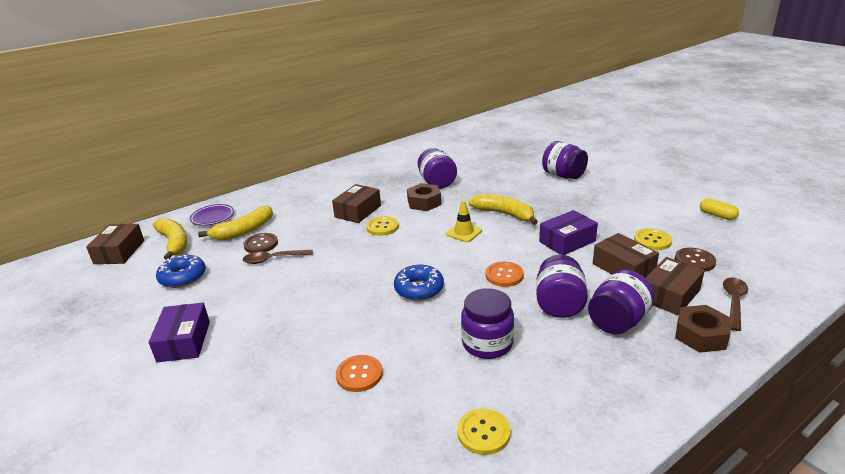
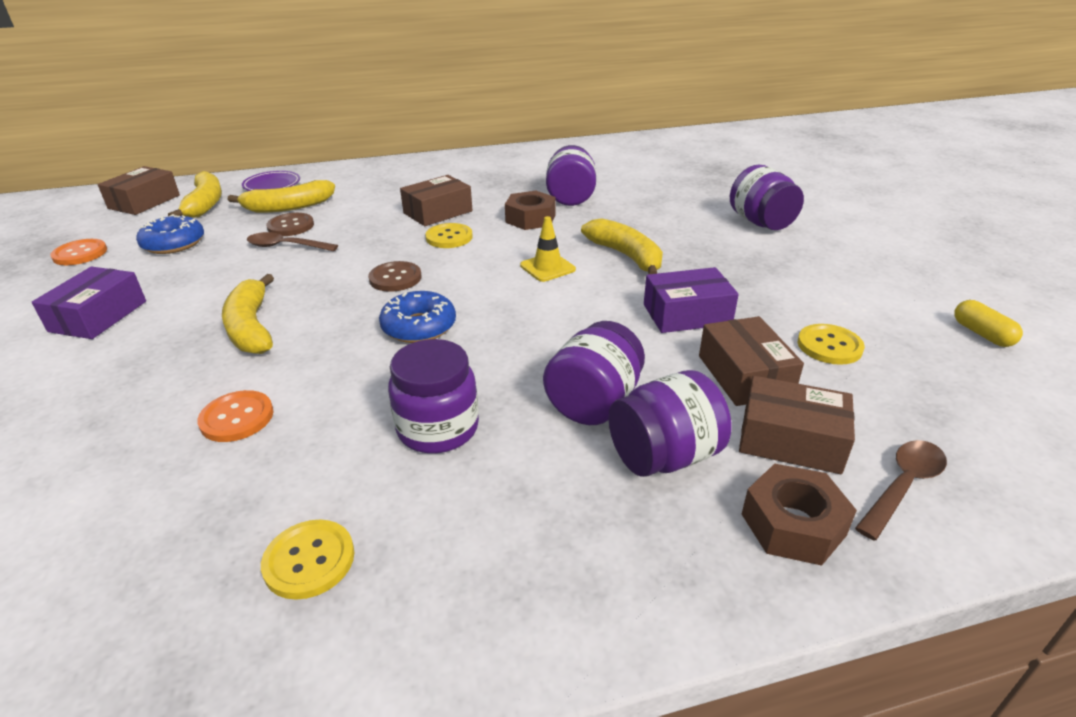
camera: 20 degrees right, 5 degrees up
(308, 318) = (251, 327): none -> yellow banana
(504, 275) = (550, 339): orange button -> orange button (80, 254)
(670, 295) = (790, 440): brown box -> brown box turned 45 degrees clockwise
(694, 261) = (881, 396): brown button -> brown button (395, 278)

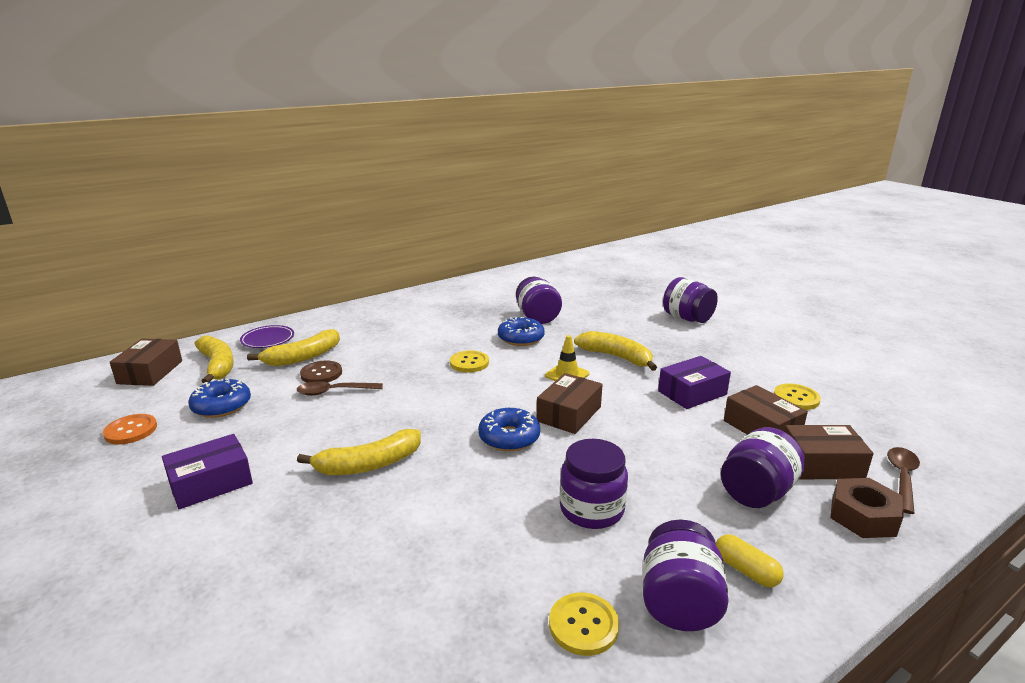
camera: 20 degrees left, 10 degrees down
(98, 316) = (211, 483): purple box -> purple box turned 60 degrees clockwise
(237, 418) = (427, 538): orange button -> none
(251, 327) = (369, 464): yellow banana -> yellow banana turned 75 degrees counterclockwise
(395, 278) = (455, 403): brown button -> none
(438, 212) = (441, 343): brown box -> brown box (569, 414)
(530, 218) = (521, 338): brown nut -> blue donut
(593, 403) = (683, 467): purple jar -> purple jar (679, 602)
(982, 334) = (874, 374): yellow capsule -> yellow capsule (746, 570)

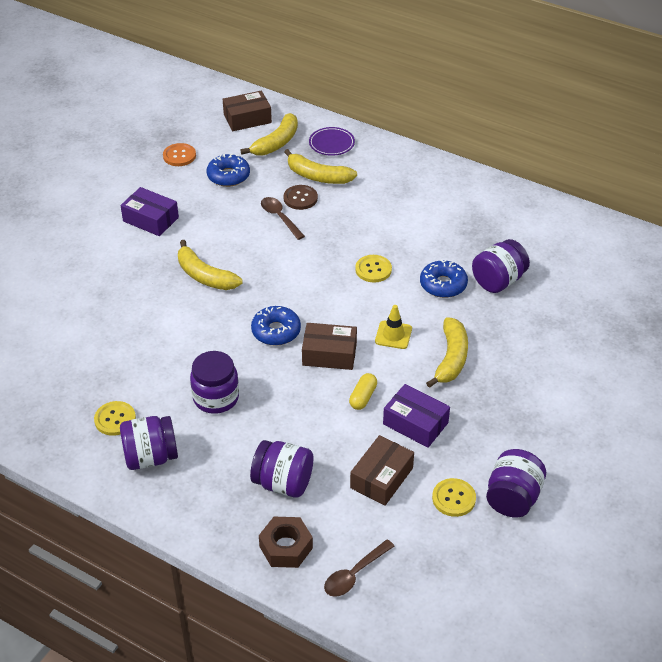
camera: 65 degrees right, 20 degrees up
(687, 318) = (586, 393): purple jar -> purple jar (513, 498)
(746, 570) = (193, 485): yellow capsule -> yellow capsule (363, 397)
(821, 464) = (345, 520): brown box -> none
(902, 478) = (354, 574): brown spoon -> brown spoon turned 135 degrees clockwise

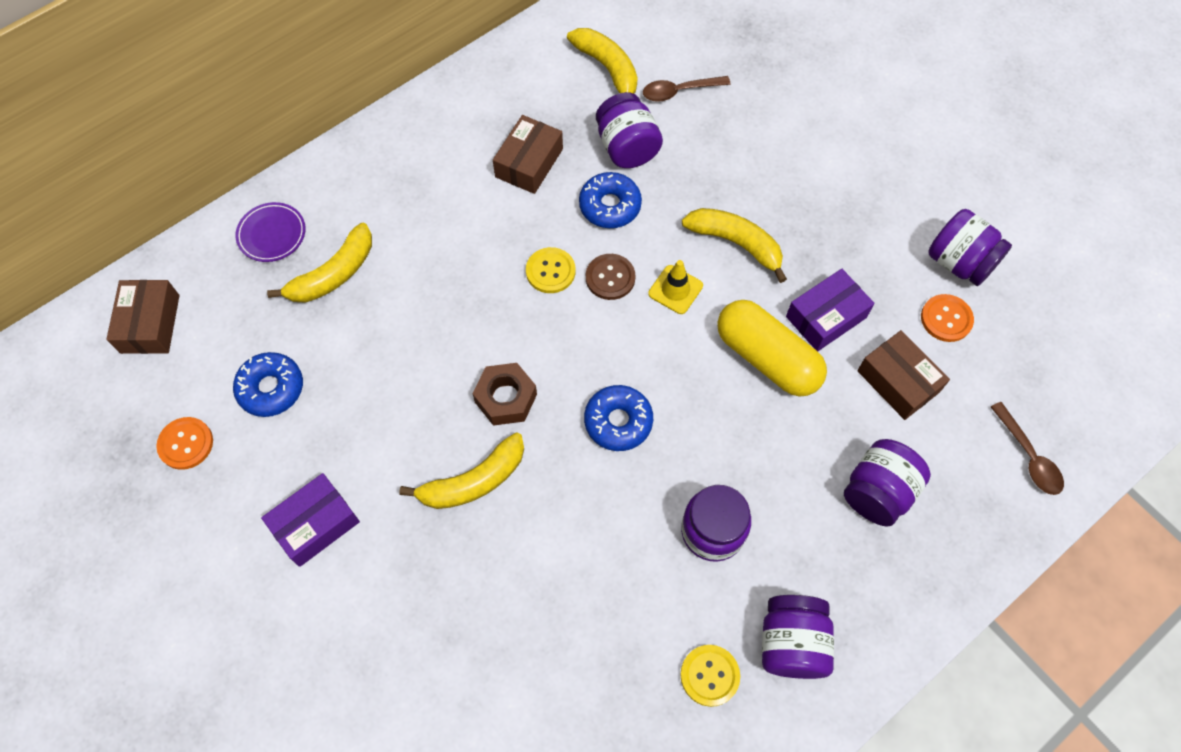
camera: 70 degrees left, 20 degrees up
(276, 143) = (230, 303): yellow banana -> yellow banana (607, 69)
(280, 217) = (397, 348): brown spoon -> brown spoon (679, 91)
(286, 547) = (975, 518): brown nut -> brown nut (505, 398)
(300, 198) = (369, 310): brown button -> brown button (610, 278)
(329, 354) = (682, 372): brown box -> brown box (529, 163)
(363, 397) = (767, 358): yellow capsule -> yellow capsule, size x2.15
(453, 498) = (946, 319): yellow button -> orange button

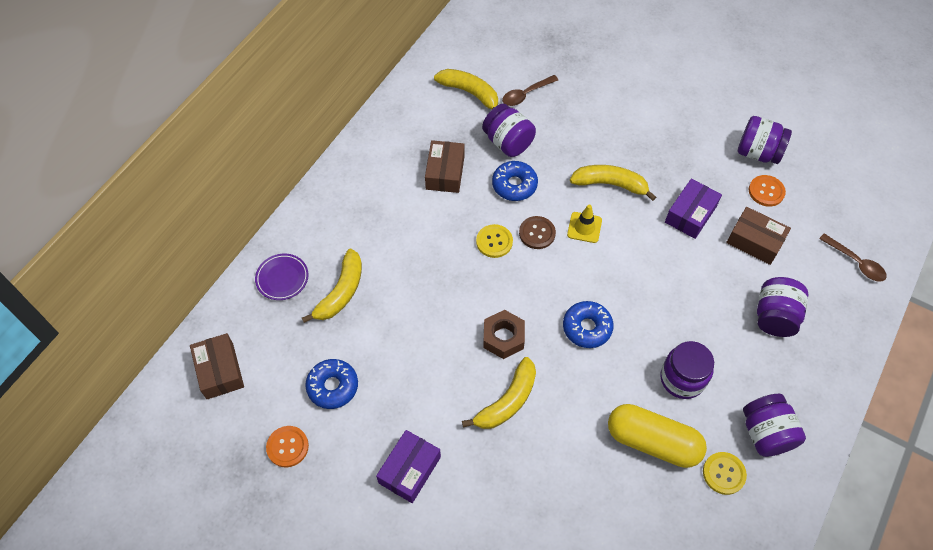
camera: 20 degrees left, 5 degrees down
(767, 358) = (665, 253): yellow capsule -> yellow capsule (652, 442)

